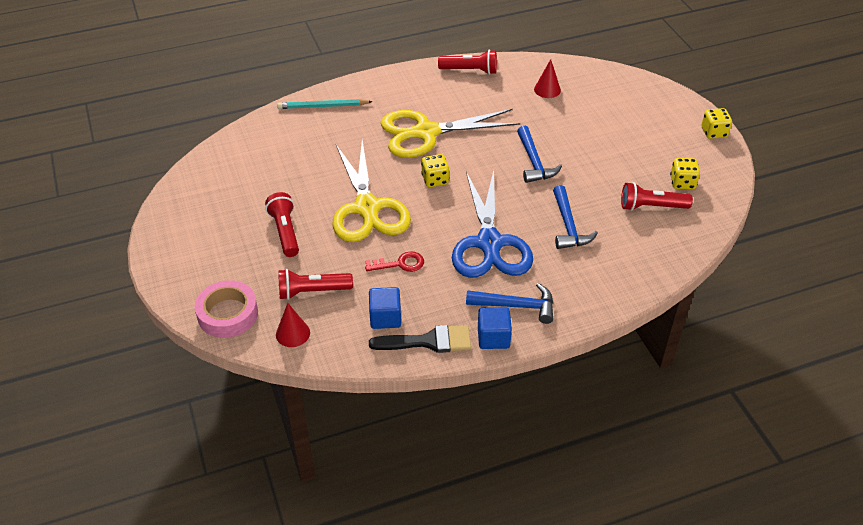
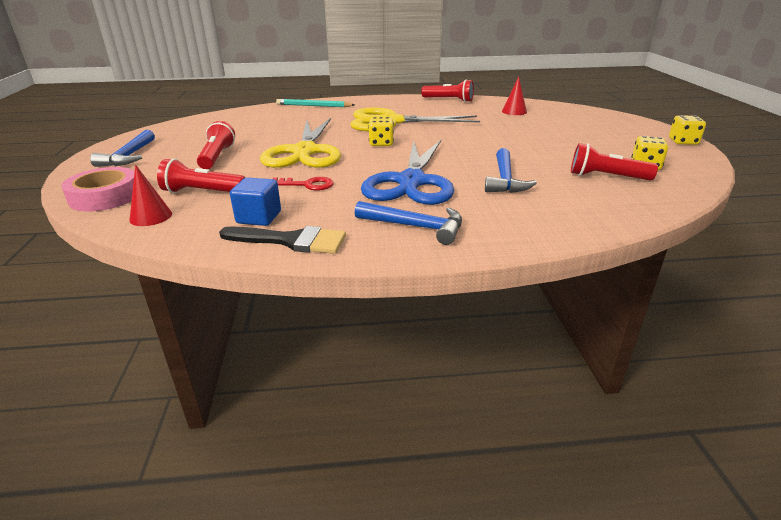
camera: 15 degrees right, 15 degrees down
(493, 337) = (372, 248): blue cube -> none
(534, 162) = (484, 142): blue hammer -> blue hammer (129, 156)

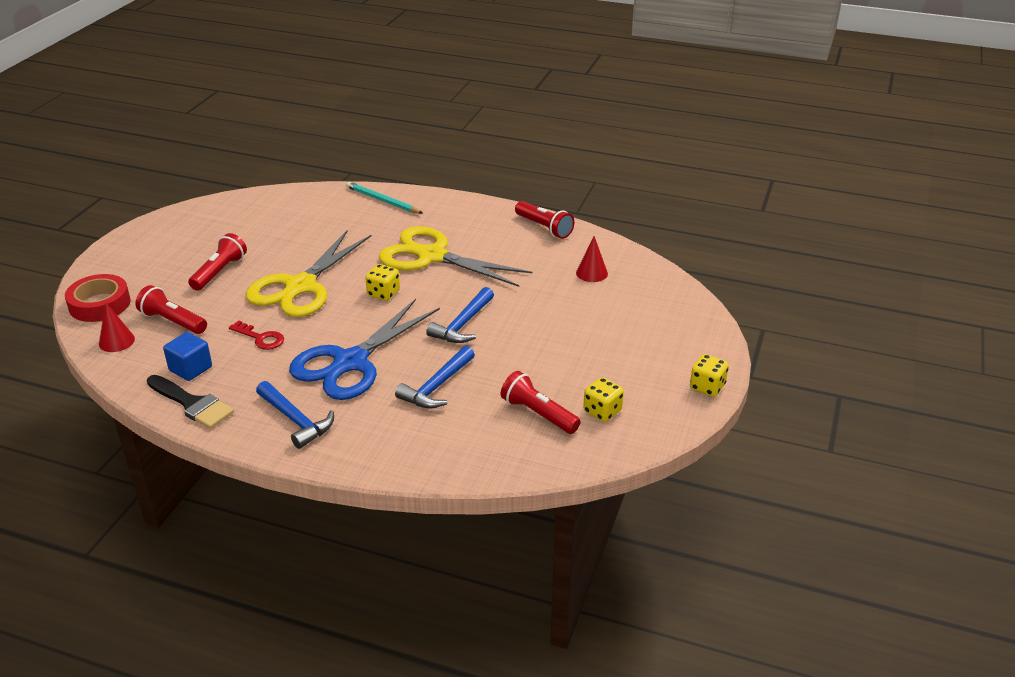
camera: 25 degrees right, 5 degrees up
(105, 196) = (100, 304): pink tape -> red tape
(129, 156) = (149, 249): blue hammer -> blue hammer (463, 324)

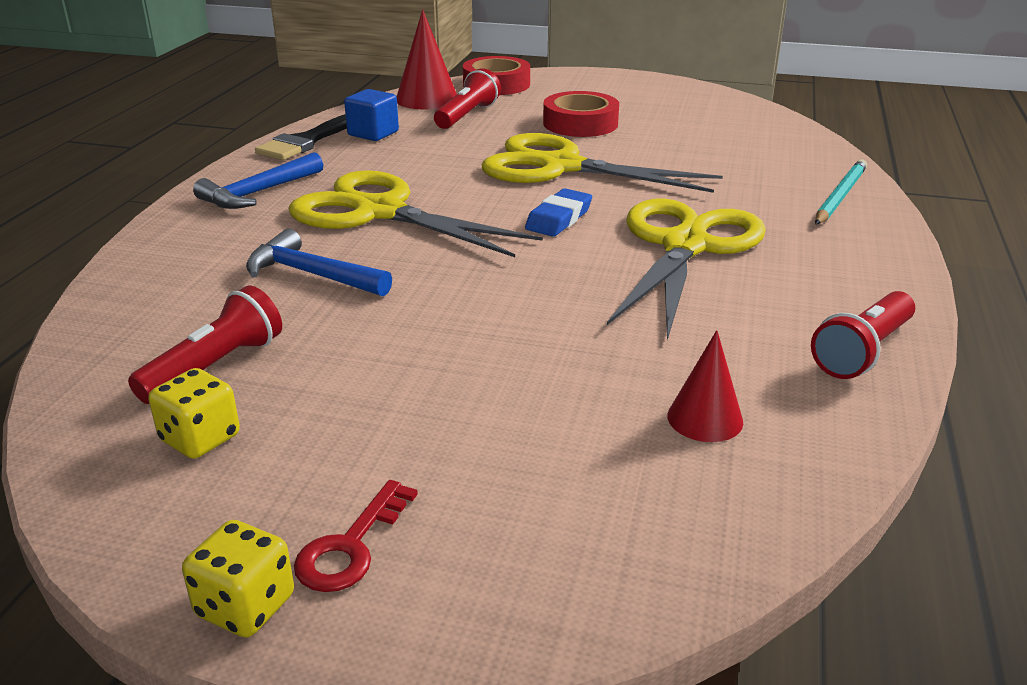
camera: 85 degrees right, 5 degrees down
(116, 341) = (427, 99): red cone -> red cone, size x1.60
(220, 272) = (580, 123): red flashlight -> red tape
(260, 338) = (436, 158): red key -> red key (350, 546)
(351, 363) = (378, 212): blue scissors -> yellow scissors
(383, 293) = (559, 219): yellow dice -> blue eraser
(463, 324) = (482, 285): blue hammer -> none

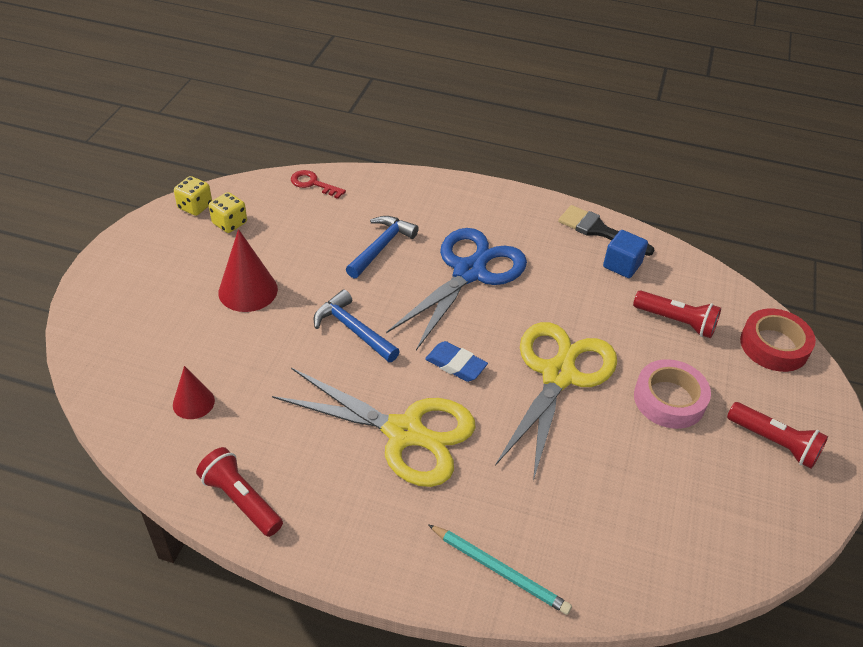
camera: 90 degrees right, 15 degrees up
(215, 367) = (288, 221): red flashlight -> red flashlight (774, 443)
(245, 606) = (121, 246): yellow dice -> yellow dice (195, 207)
(258, 193) = (501, 216): blue hammer -> blue hammer (353, 329)
(350, 546) = (143, 272): red key -> red key (313, 184)
(378, 212) = (469, 272): yellow scissors -> blue scissors
(427, 99) = (716, 296): red cone -> red cone (248, 290)
(580, 123) = (669, 399): red tape -> pink tape

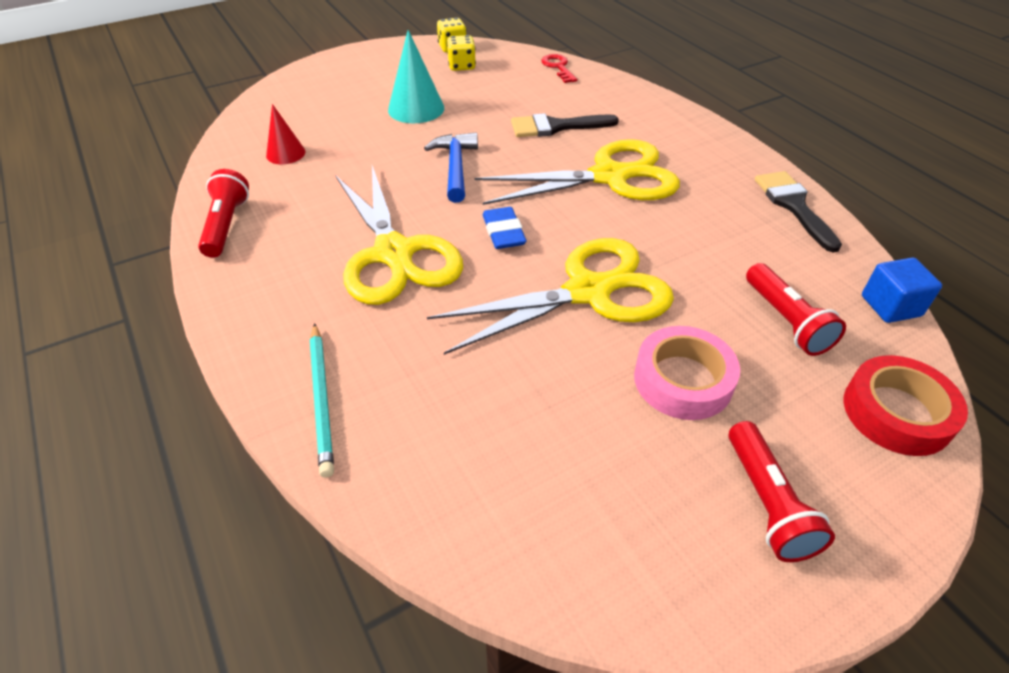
camera: 45 degrees right, 0 degrees up
(248, 290) = (416, 108): red cone -> turquoise cone
(381, 247) = (556, 127): blue hammer -> black brush
(469, 272) = (610, 176): blue scissors -> yellow scissors
(622, 265) = (783, 244): blue cube -> blue cube (890, 306)

